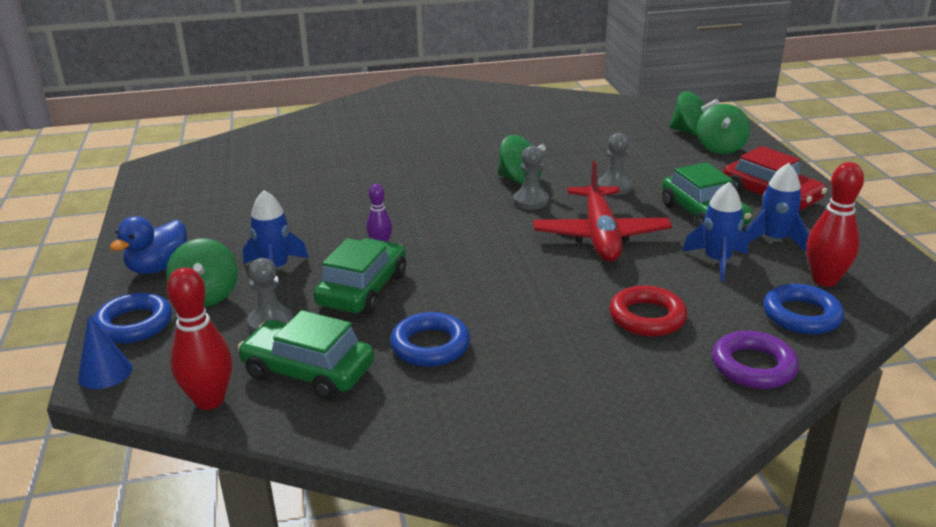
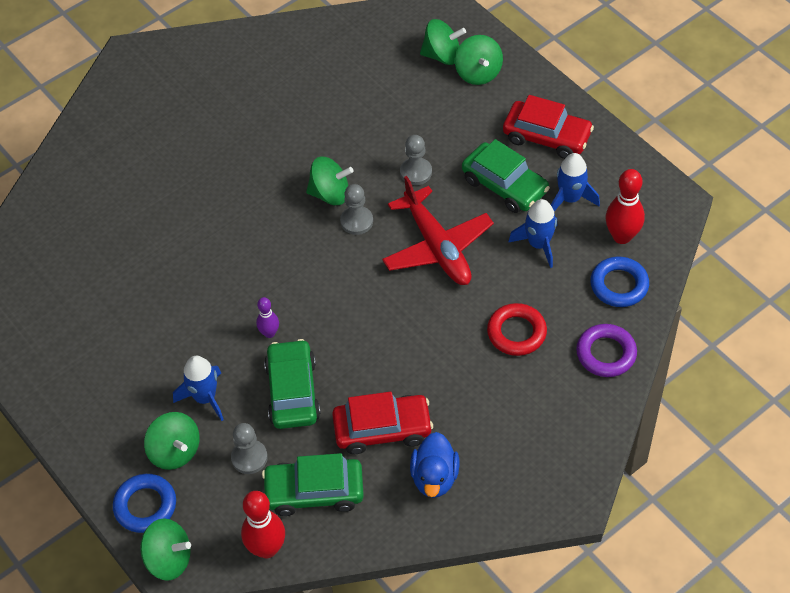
camera: 25 degrees left, 25 degrees up
(105, 372) = (169, 559): blue cone -> green spinning top
(158, 267) = (106, 438): blue duck -> blue duck (434, 477)
(430, 346) = (382, 429): blue ring -> red car

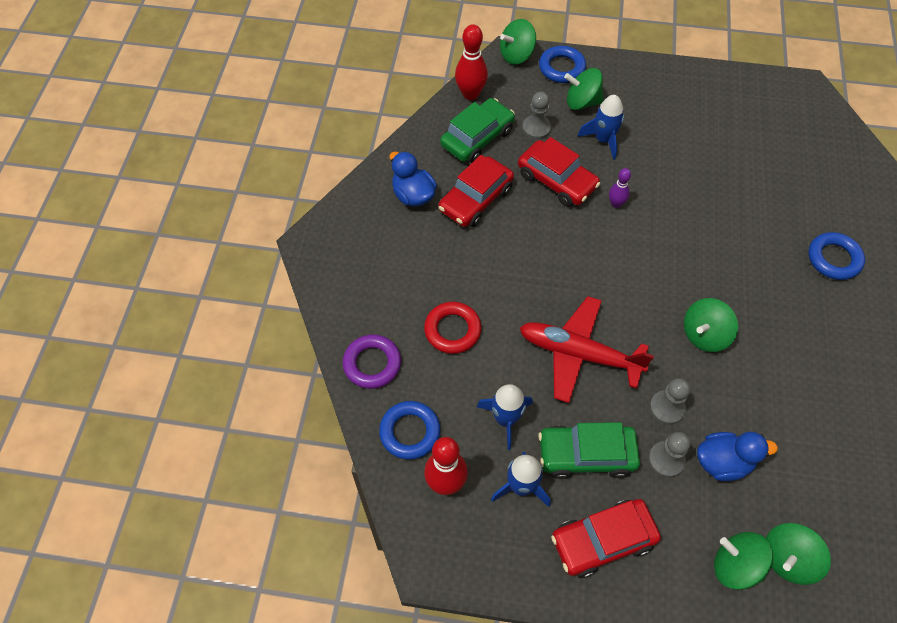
camera: 135 degrees right, 5 degrees up
(167, 171) = (833, 259): none -> blue ring
(292, 392) = (557, 180): green car -> red car
(356, 221) = (659, 328): grey pawn -> grey pawn (666, 460)
(418, 121) = (723, 462): none -> blue duck

